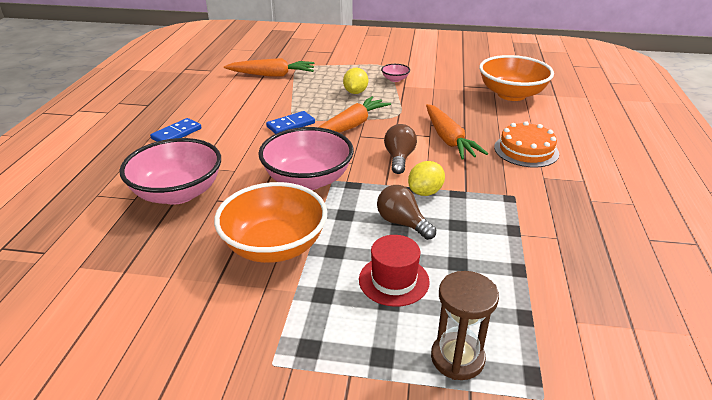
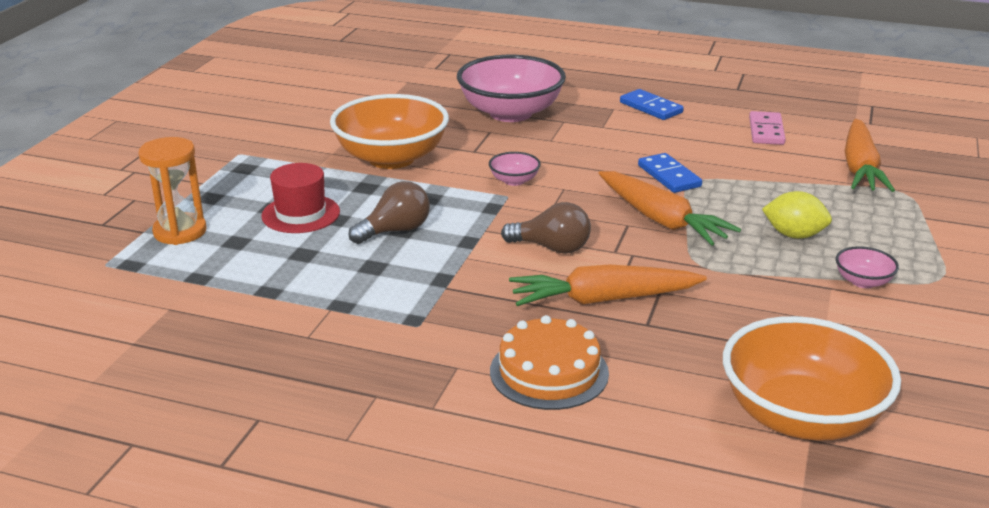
camera: 100 degrees right, 5 degrees down
(221, 97) = (766, 131): none -> pink domino
(308, 180) = (514, 181): pink bowl -> pink bowl, size x0.43
(425, 192) = (456, 255): yellow lemon -> none
(457, 358) = (180, 232): brown hourglass -> orange hourglass

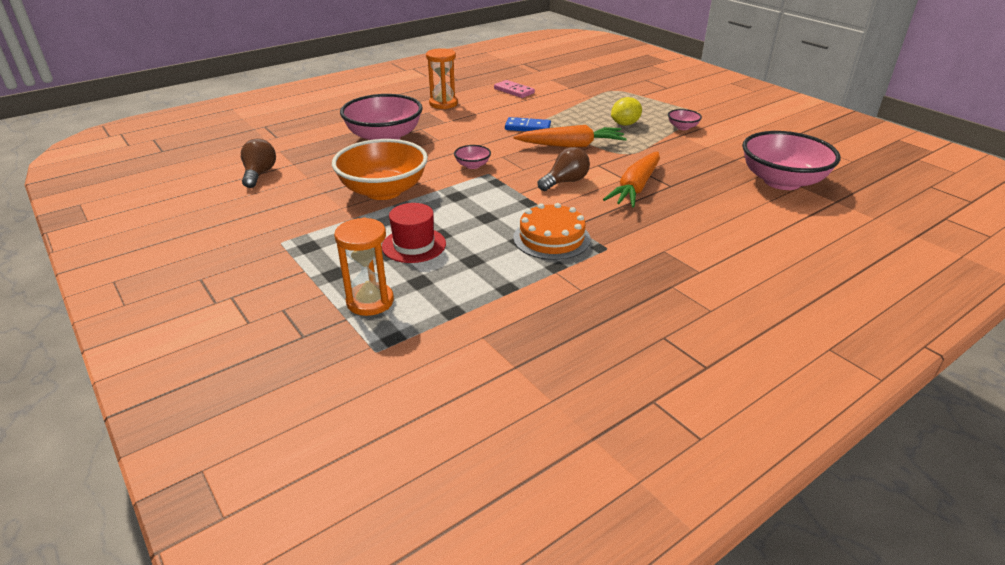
camera: 55 degrees left, 5 degrees up
(395, 231) = (483, 220): brown light bulb -> brown light bulb (259, 174)
(549, 372) = (693, 226): orange cake -> orange cake (551, 238)
(650, 107) = (443, 104): blue domino -> orange hourglass
(801, 417) = (782, 181): orange bowl -> pink bowl
(860, 168) = (580, 88): orange carrot -> none

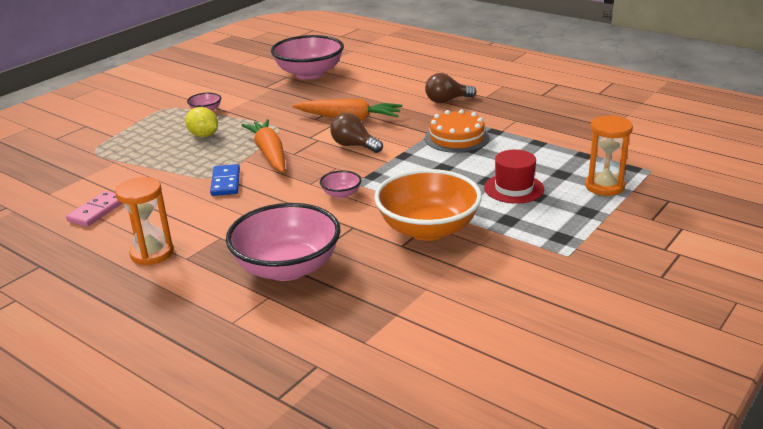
camera: 105 degrees left, 5 degrees down
(259, 174) = (441, 330): brown light bulb -> brown light bulb (447, 100)

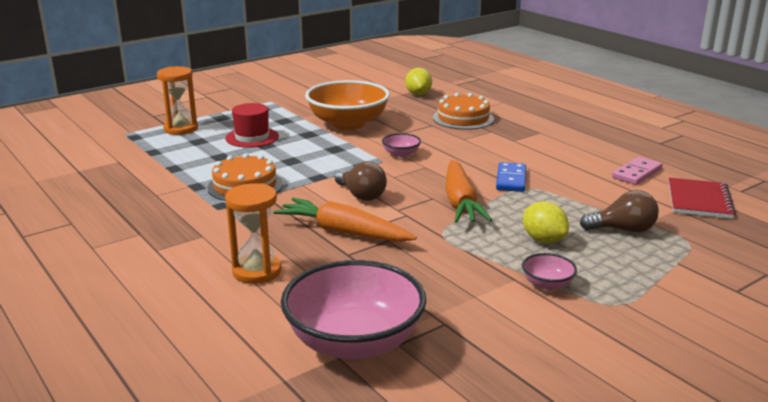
camera: 165 degrees left, 5 degrees down
(57, 189) = (699, 200): none -> red notebook
(152, 253) = (569, 138): orange hourglass -> orange hourglass (257, 271)
(287, 268) = (463, 118): pink bowl -> orange cake
(370, 317) = (418, 94): none -> yellow lemon
(447, 100) = (196, 236): brown light bulb -> brown light bulb (623, 230)

